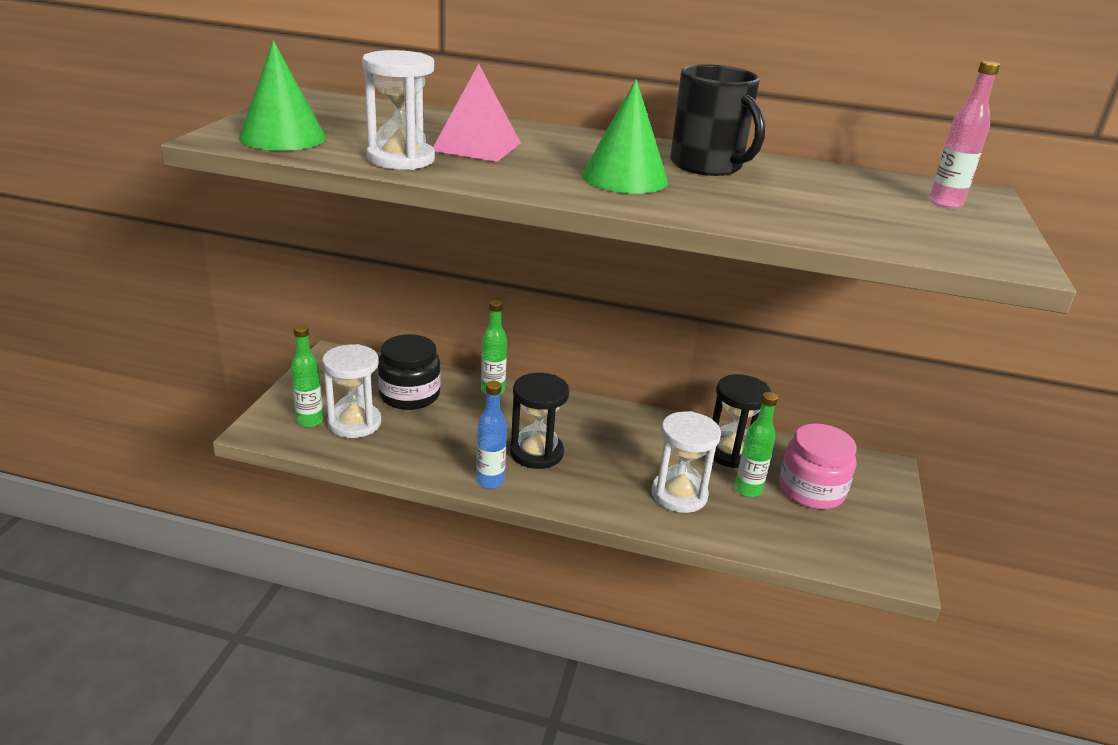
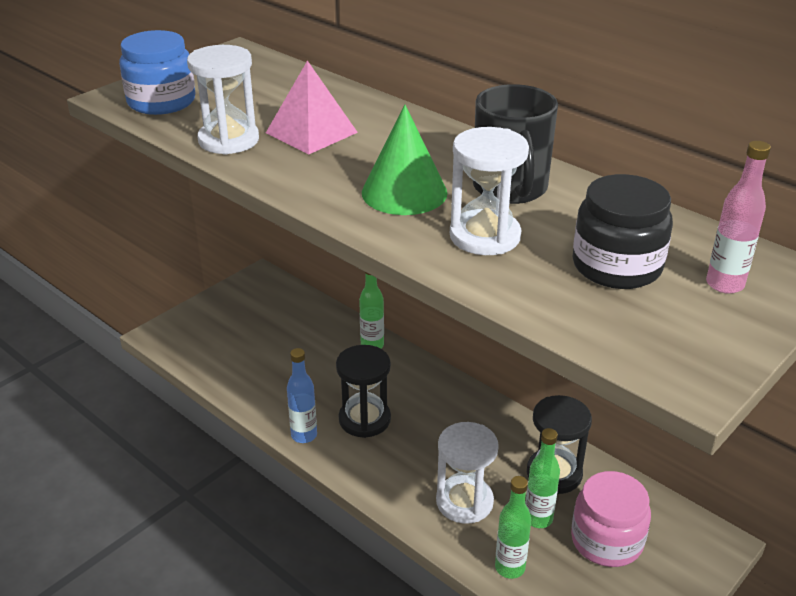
camera: 30 degrees right, 5 degrees up
(283, 137) = (161, 102): green cone -> blue jar
(310, 421) = (201, 336): green bottle -> green bottle (510, 567)
(354, 423) = (233, 348): white hourglass -> white hourglass (485, 236)
(409, 395) = (297, 332): black jar -> black jar (616, 266)

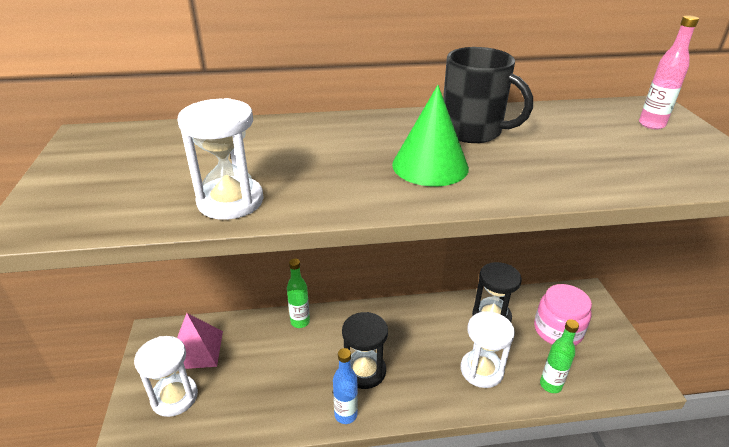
camera: 50 degrees left, 0 degrees up
(161, 102) = (94, 204): blue jar -> none
(311, 132) = (283, 162): pink pyramid -> pink pyramid (196, 349)
(485, 236) = (526, 164): white hourglass -> white hourglass (174, 397)
(538, 518) = (521, 347): green bottle -> none
(616, 266) = (605, 142): black jar -> none

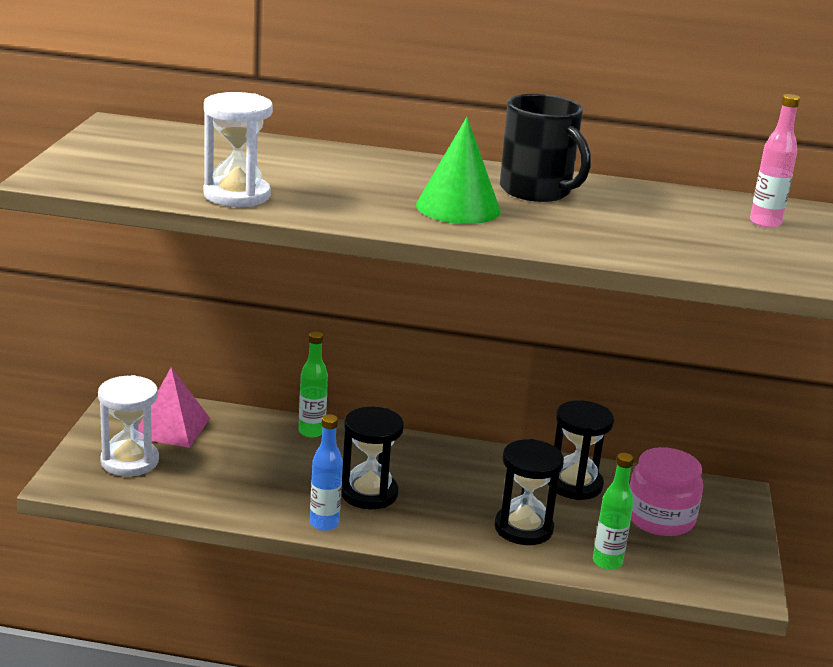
camera: 15 degrees right, 10 degrees down
(481, 370) = (523, 528): white hourglass -> black hourglass

